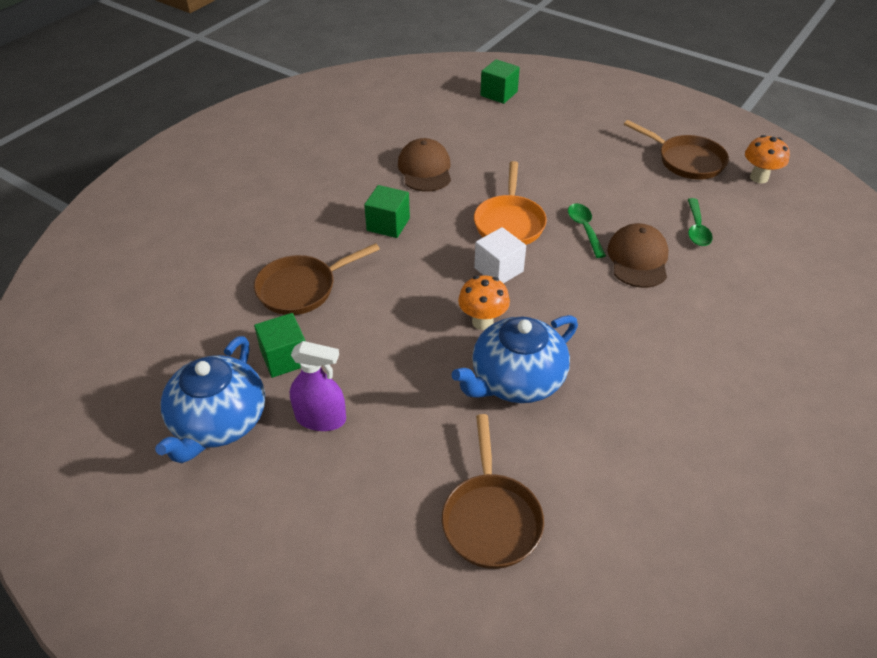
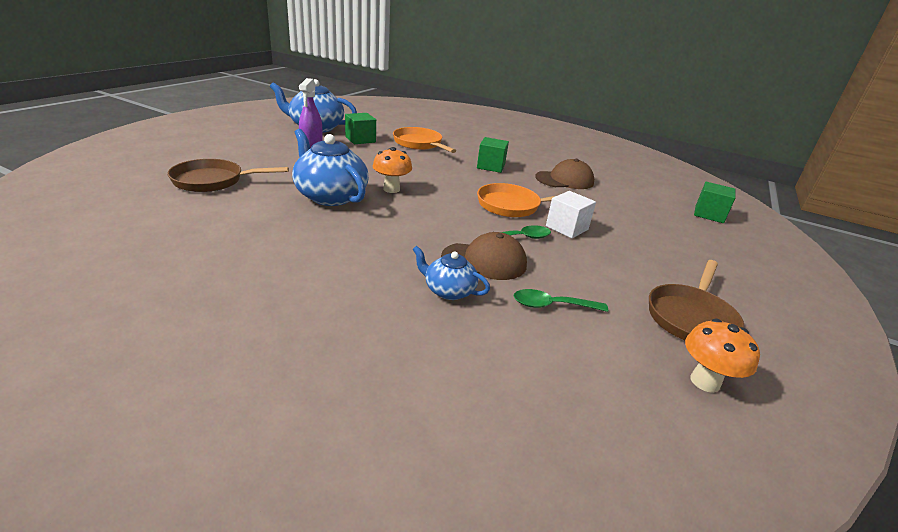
camera: 80 degrees right, 15 degrees down
(302, 288) = (419, 144): brown pan -> orange pan
(498, 270) = (451, 198): white cube -> white cube (567, 228)
(696, 287) = (448, 291): none -> blue teapot

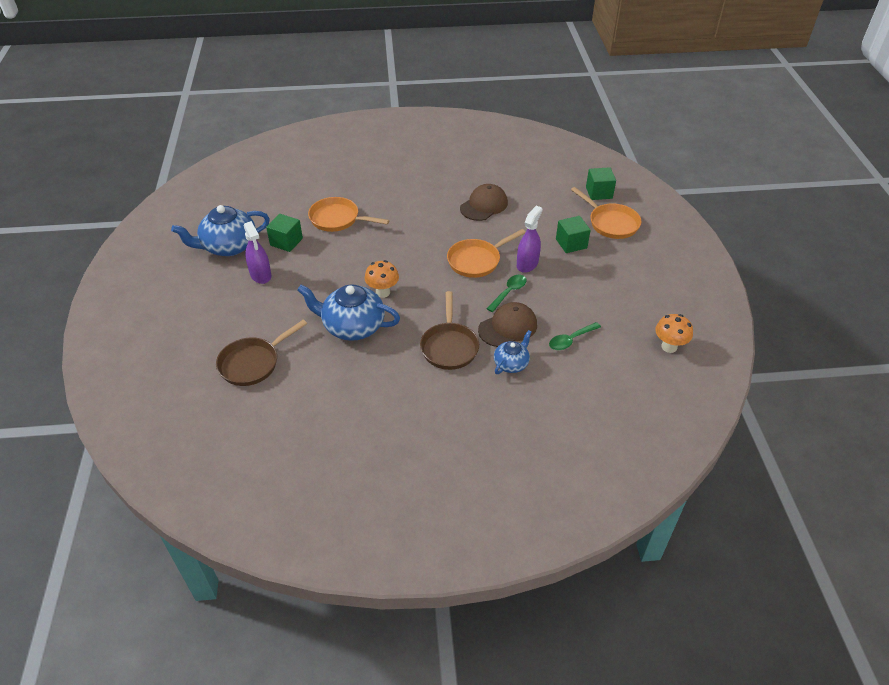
camera: 30 degrees left, 15 degrees up
(448, 291) = (511, 363): blue teapot -> blue teapot turned 135 degrees clockwise
(491, 166) = (420, 219): green cube -> green cube (571, 243)
(567, 228) = (527, 264): white cube -> purple spray bottle
(691, 317) = (640, 304): brown pan -> brown pan (449, 346)
(705, 238) = (611, 223): none -> orange pan

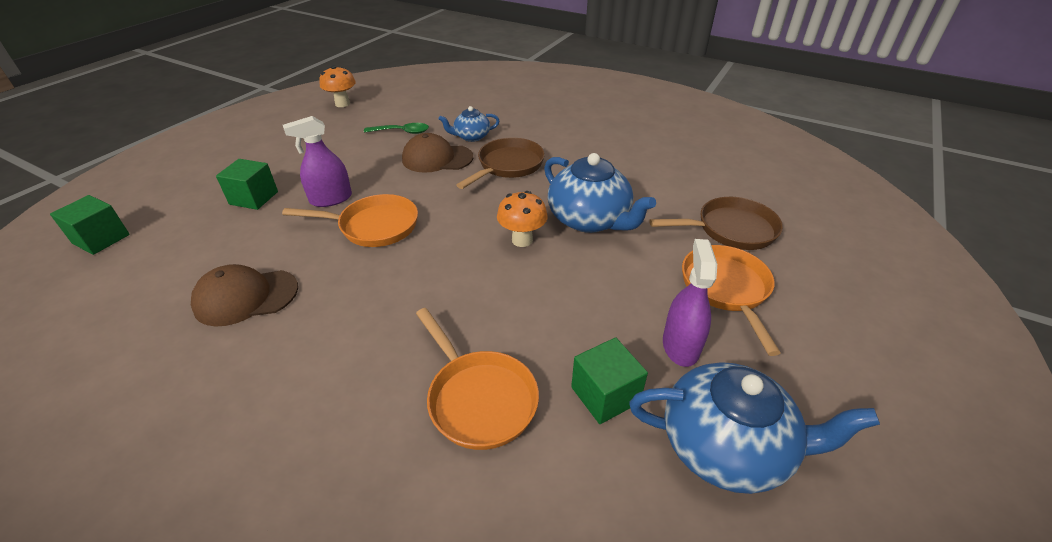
camera: 145 degrees left, 5 degrees down
(509, 292) = (392, 183): green spoon -> none
(611, 223) = (175, 199): orange pan -> orange pan (726, 289)

